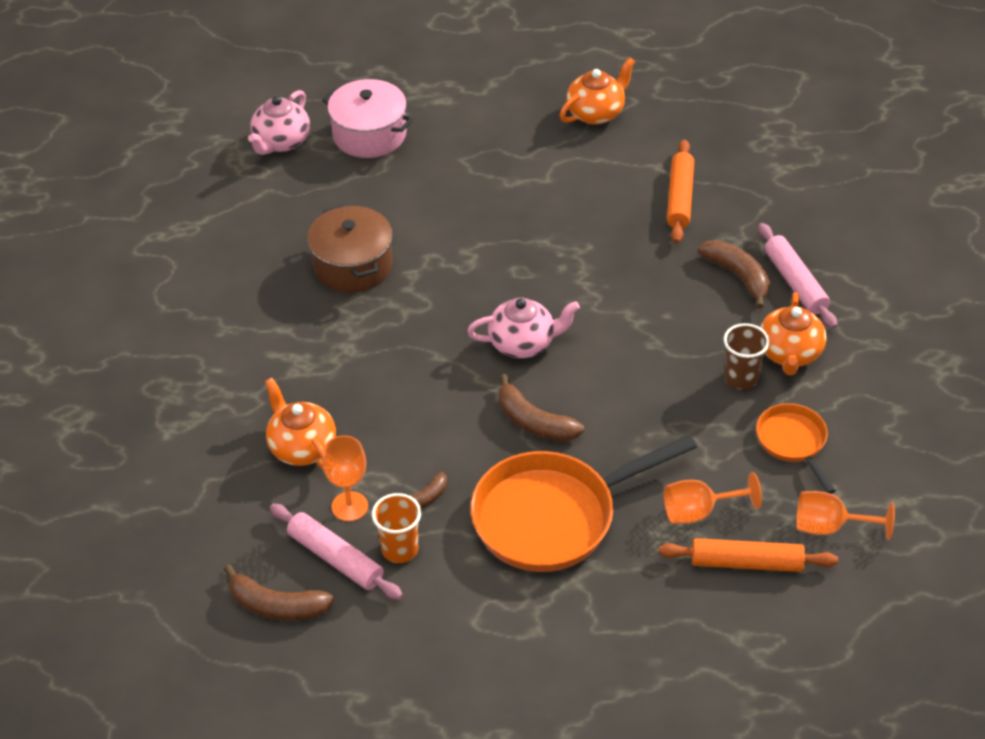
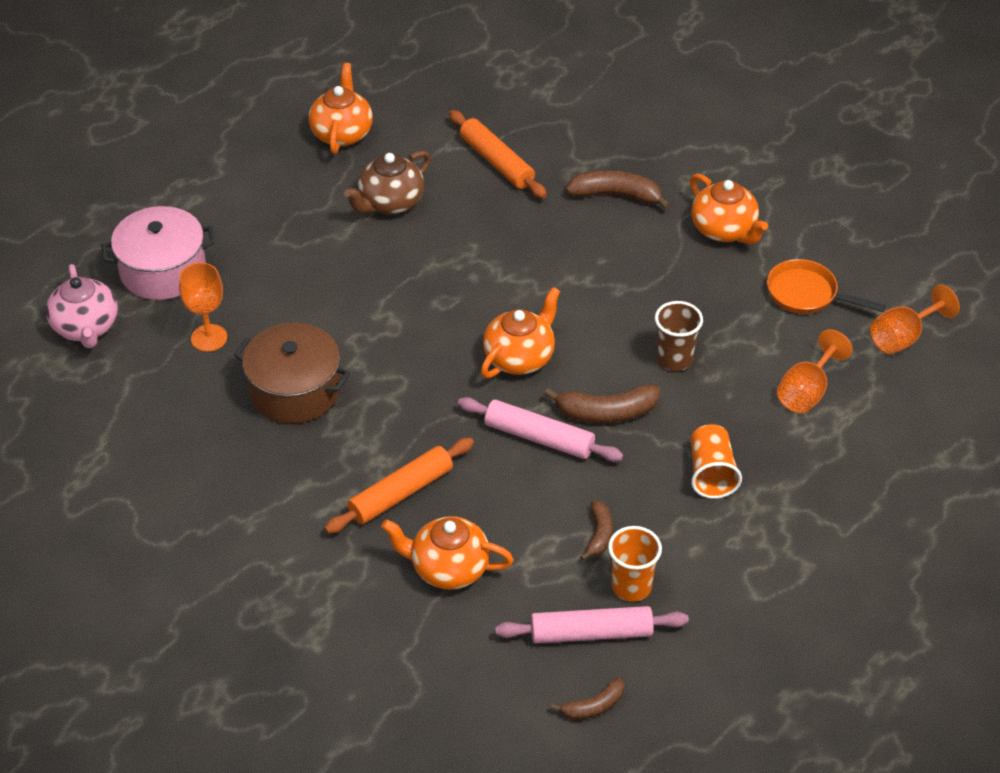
camera: 45 degrees left, 0 degrees up
(277, 606) = (593, 706): brown banana -> brown banana, size x0.61
(349, 506) = (549, 585): orange goblet -> orange goblet (209, 338)
(523, 343) = (520, 357): pink teapot -> orange teapot
(553, 516) = (711, 473): orange pan -> orange cup
(569, 180) = (390, 202): none -> brown teapot
(741, 378) = (713, 272): brown cup -> brown cup (674, 359)
(746, 563) = (882, 404): orange rolling pin -> orange rolling pin (401, 493)
(795, 282) = (663, 173): pink rolling pin -> pink rolling pin (539, 437)

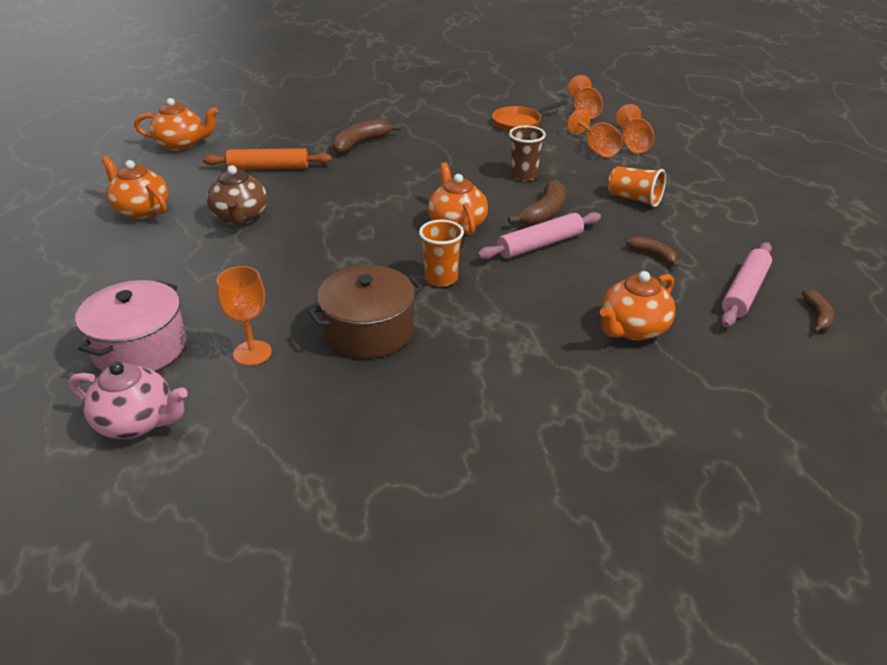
camera: 55 degrees left, 10 degrees down
(401, 493) = (535, 321): orange rolling pin -> none
(631, 587) = (712, 261): orange cup -> orange cup (441, 278)
(724, 230) = (437, 125): orange teapot -> orange teapot (181, 144)
(855, 419) = (633, 144): none -> orange goblet

